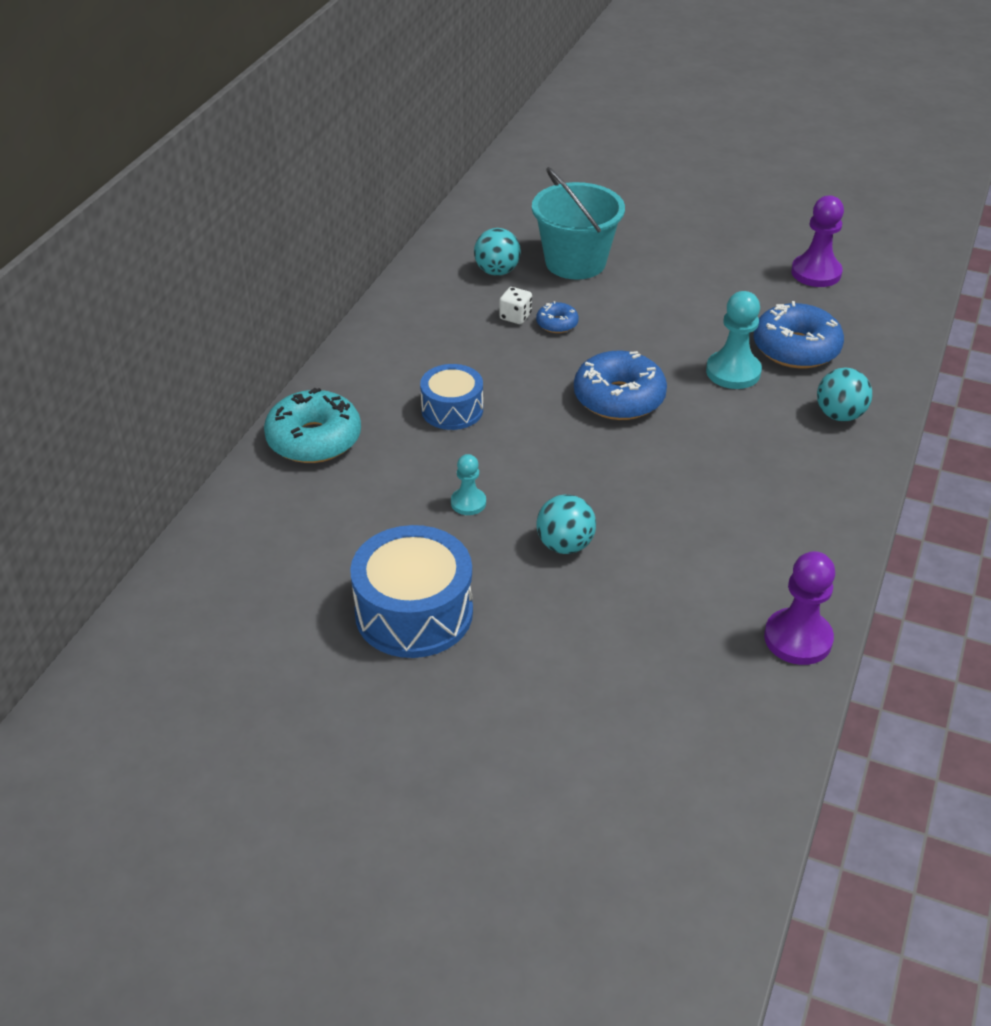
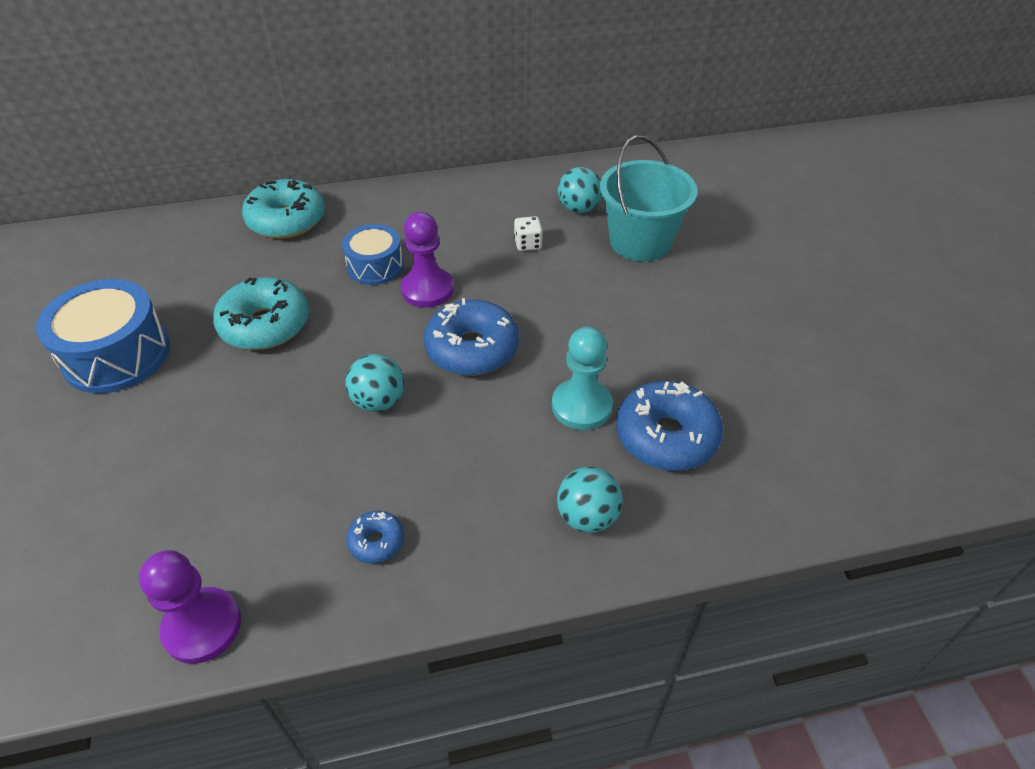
camera: 55 degrees right, 5 degrees up
(468, 503) = (265, 325): turquoise pawn -> turquoise donut
(557, 324) = (541, 269): blue donut -> blue donut (376, 541)
(565, 545) = (246, 402): turquoise ball -> turquoise ball (378, 401)
(816, 273) = (814, 399): purple pawn -> purple pawn (427, 289)

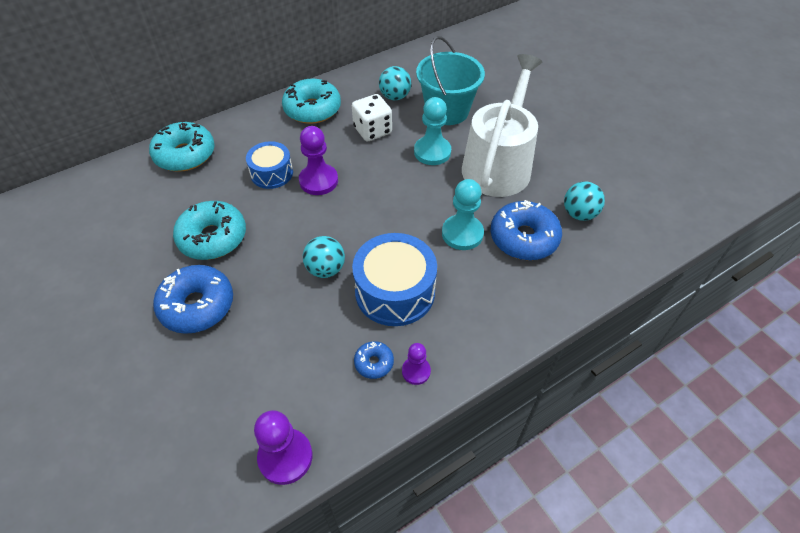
camera: 20 degrees left, 5 degrees up
(116, 355) = (108, 291): blue drum -> blue drum (395, 291)
(425, 571) = (416, 371): none -> purple pawn
(465, 201) = (312, 109): none -> turquoise donut
(472, 349) = (371, 215): blue donut -> blue donut (197, 305)
(528, 244) = (372, 130): white dice -> white dice, size x1.71
(587, 517) = (500, 304): turquoise ball -> turquoise ball (579, 214)
(593, 289) = (432, 152): none -> turquoise pawn
(678, 328) = (498, 164): none -> white watering can

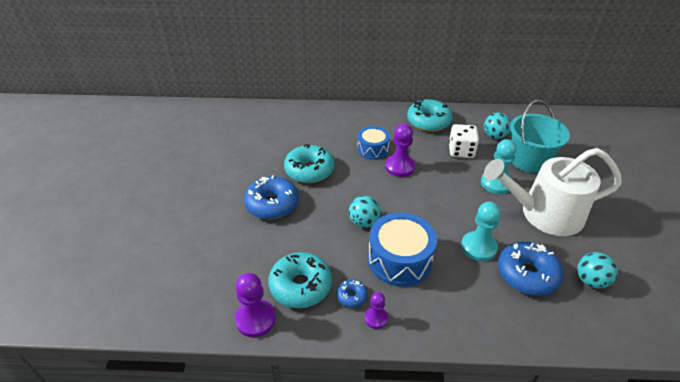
camera: 35 degrees right, 10 degrees down
(185, 155) = (328, 117): turquoise donut -> turquoise donut (300, 286)
(498, 164) = (544, 214): white watering can -> white watering can turned 150 degrees counterclockwise

